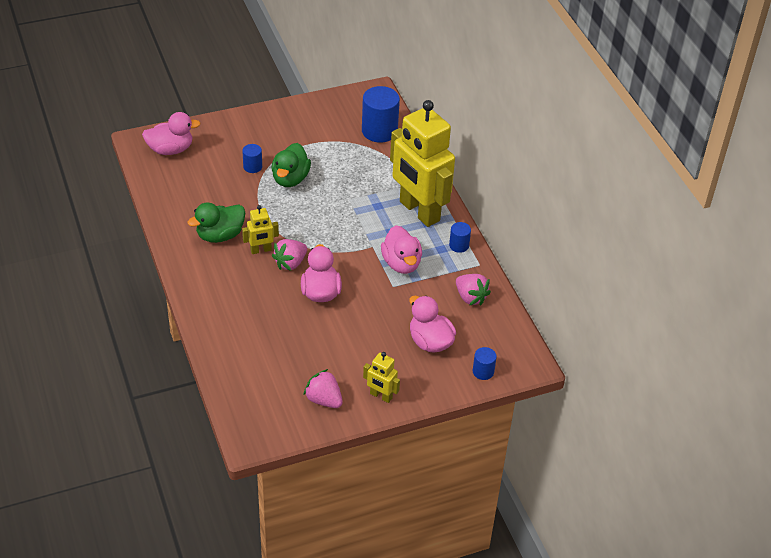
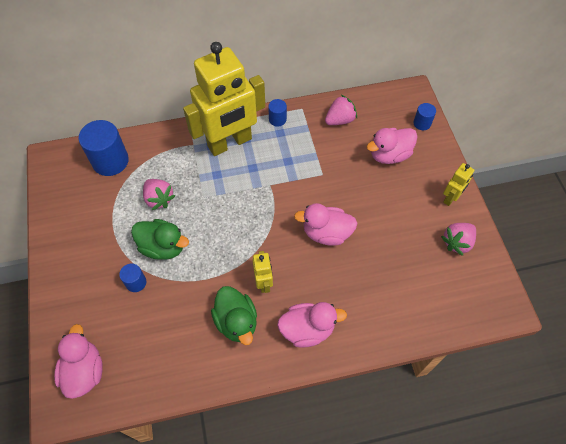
camera: 80 degrees left, 15 degrees up
(290, 263) = (285, 256): pink strawberry -> pink strawberry (159, 199)
(401, 263) = (295, 164): pink duck -> pink duck (307, 329)

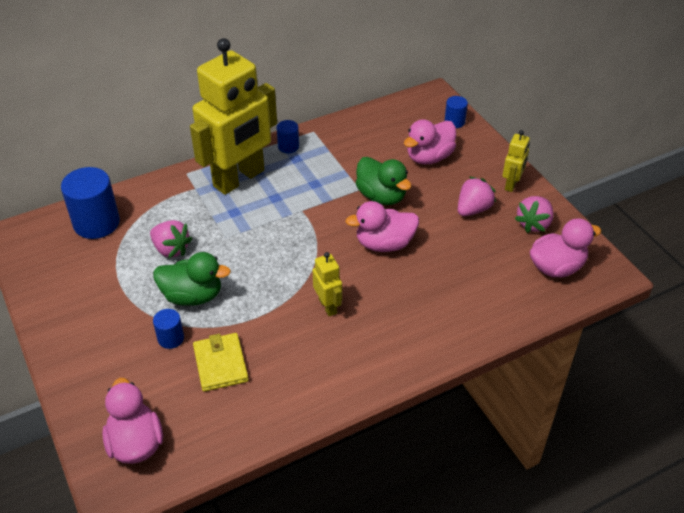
camera: 15 degrees left, 15 degrees down
(166, 316) = (220, 364): none -> yellow wallet
(236, 322) = (309, 351): green duck -> green duck (381, 196)
(307, 329) = (396, 341): pink duck -> pink duck (556, 267)
(340, 120) = (361, 134): pink strawberry -> pink strawberry (473, 209)

